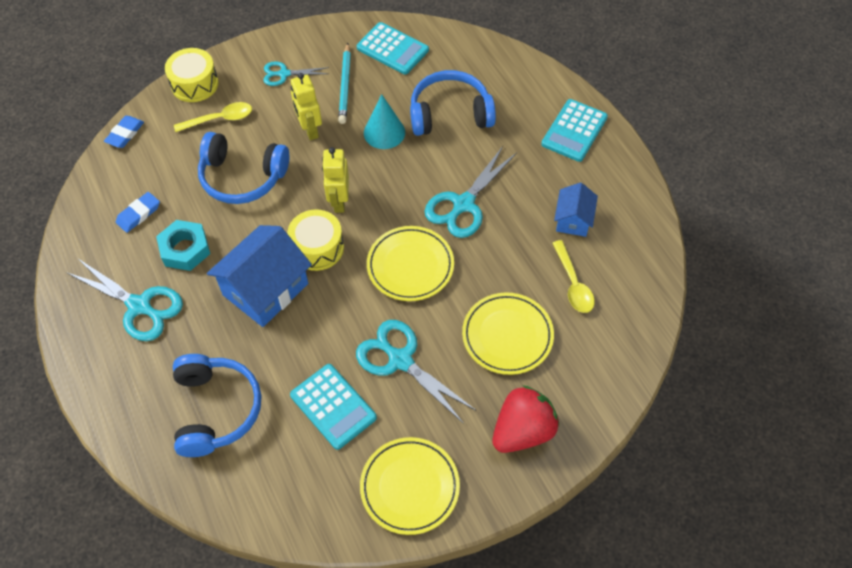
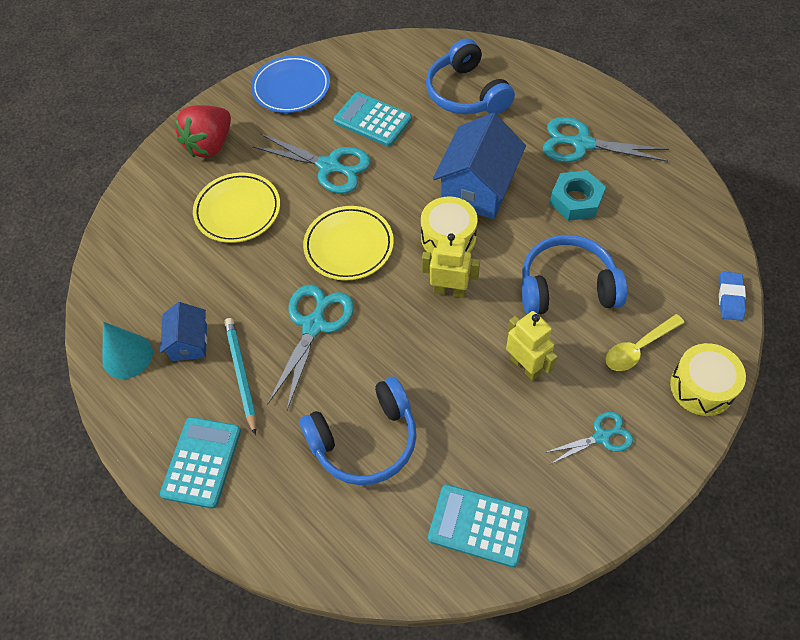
camera: 165 degrees right, 0 degrees up
(138, 214) = (645, 219): blue eraser -> none
(339, 201) = (449, 290): yellow robot -> yellow robot turned 60 degrees counterclockwise
(345, 86) = (514, 442): turquoise pencil -> turquoise pencil (241, 374)
(384, 132) = (436, 389): turquoise cone -> turquoise cone (127, 356)
(410, 487) = (291, 88): yellow plate -> blue plate
(573, 283) = (181, 275): yellow spoon -> none

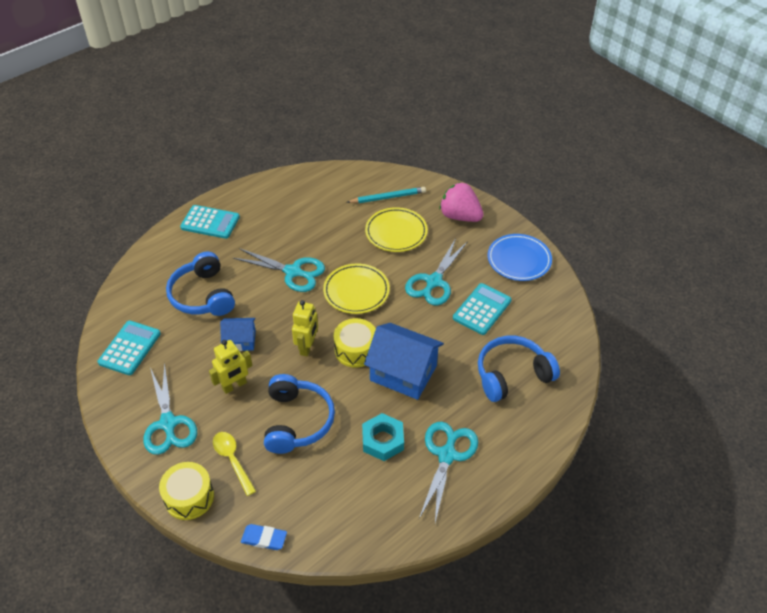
camera: 90 degrees right, 10 degrees down
(127, 356) = (289, 187): turquoise cone -> none
(189, 342) = (293, 213): blue house -> blue house (240, 341)
(210, 145) = (460, 216): red strawberry -> pink strawberry
(241, 374) = (264, 237): turquoise pencil -> turquoise pencil (388, 197)
(601, 437) = (168, 424): turquoise scissors -> turquoise scissors, size x1.69

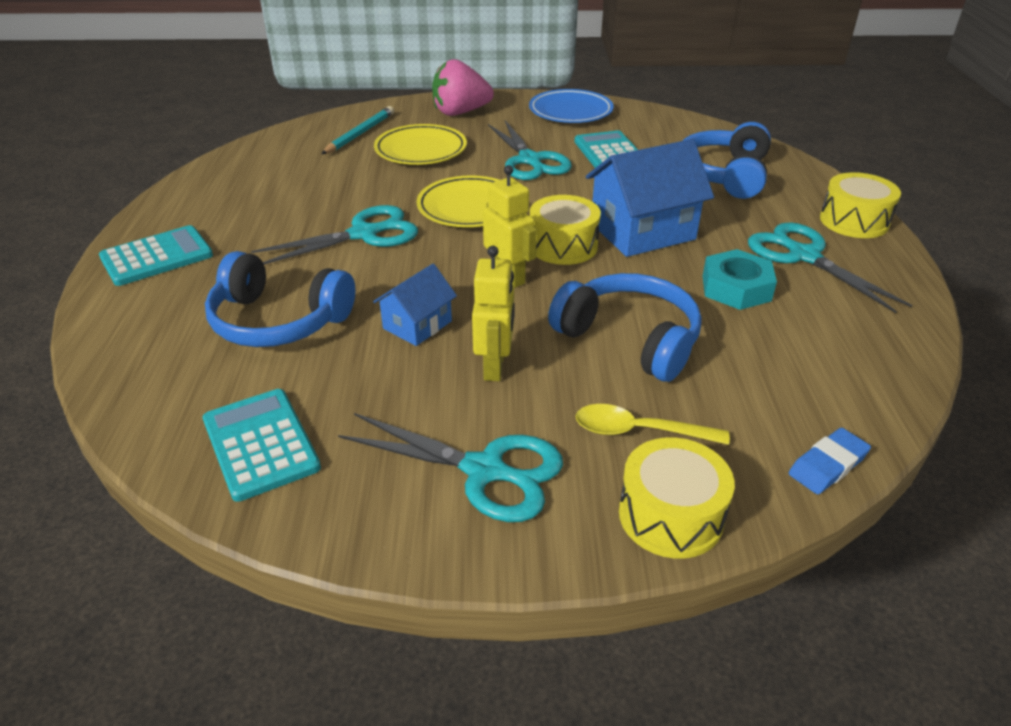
camera: 50 degrees left, 10 degrees down
(516, 462) = (854, 221): none -> yellow drum

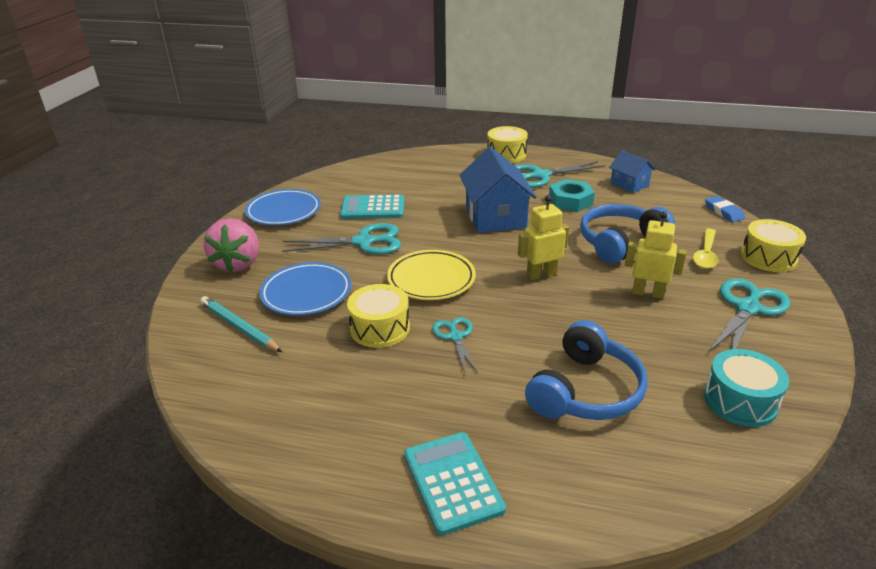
camera: 75 degrees left, 5 degrees down
(261, 444) = (740, 401): turquoise calculator -> turquoise drum
(364, 234) = (455, 336): turquoise scissors -> turquoise scissors, size x0.59
(417, 325) = (598, 320): blue house -> blue house (629, 184)
(421, 150) = (306, 293): yellow plate -> blue plate
(563, 246) = (505, 248): yellow drum -> yellow drum (380, 328)
(724, 175) = (430, 176): blue headphones -> none

